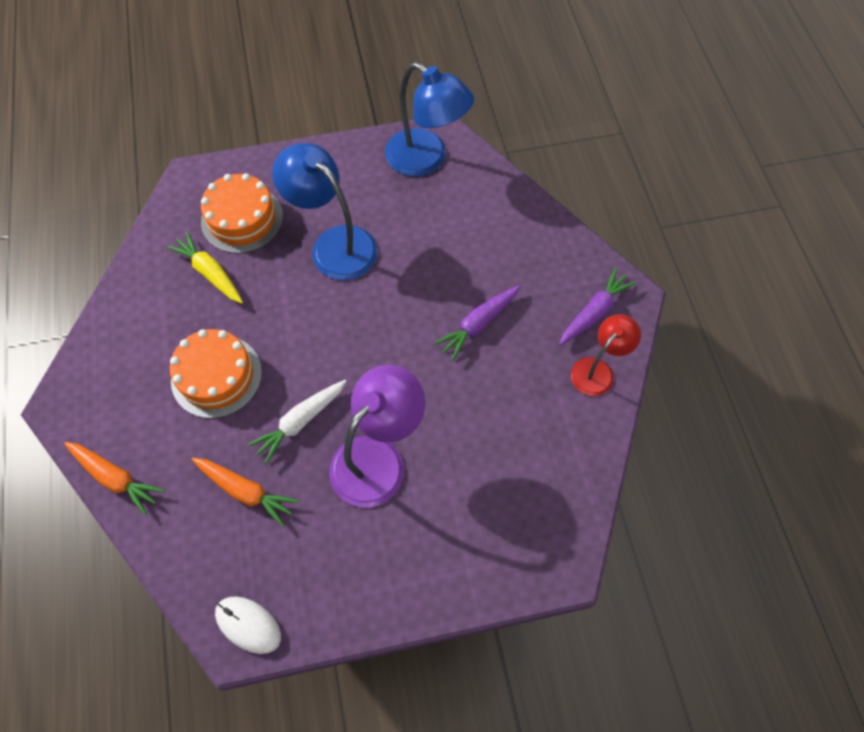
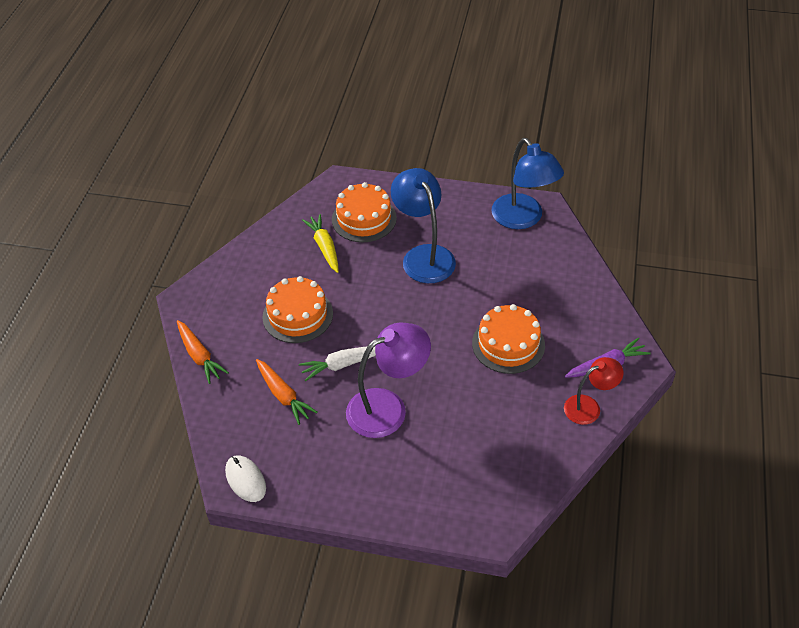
camera: 25 degrees right, 15 degrees down
(478, 324) = (508, 344): purple carrot -> orange cake

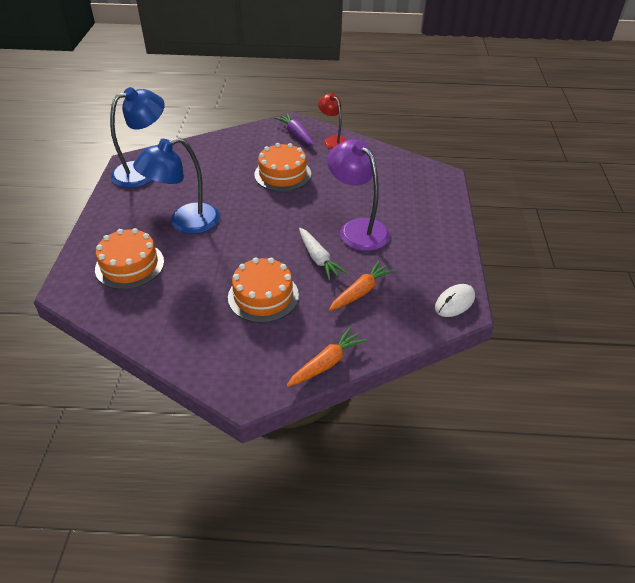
camera: 100 degrees left, 5 degrees down
(324, 247) = (169, 289): yellow carrot -> none

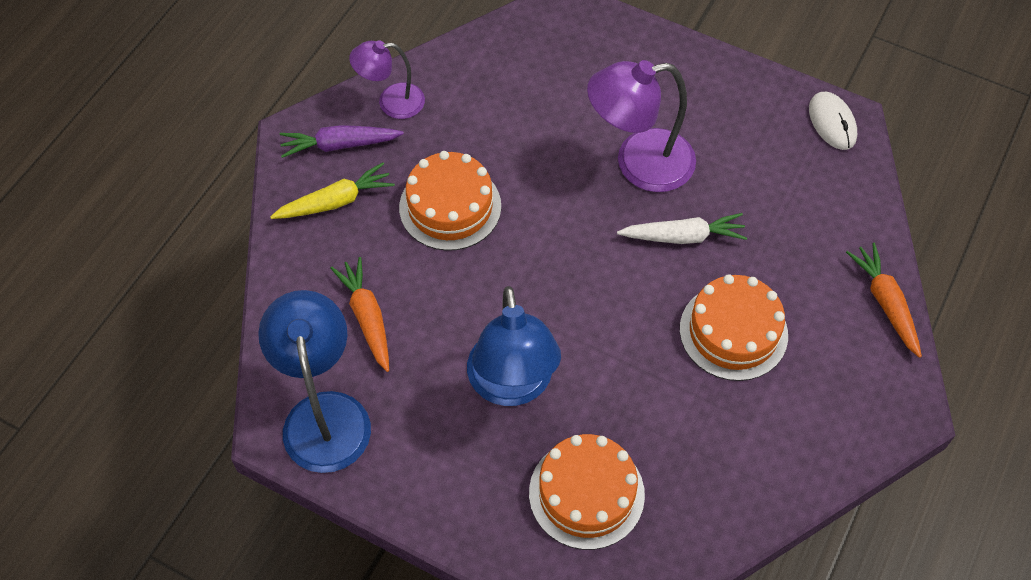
camera: 65 degrees left, 15 degrees up
(263, 142) = (335, 201): none -> yellow carrot
(333, 140) = (391, 102): red lamp -> purple lamp
(360, 292) = (772, 214): orange carrot -> orange carrot (367, 317)

